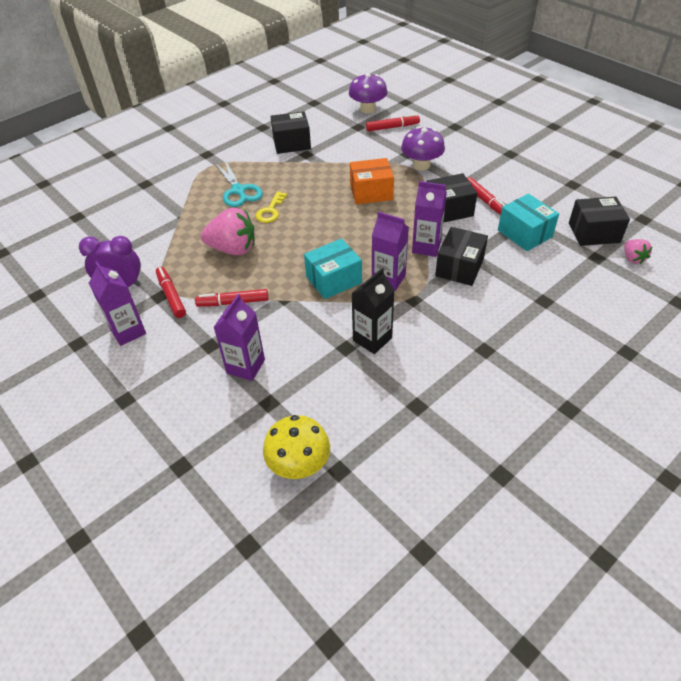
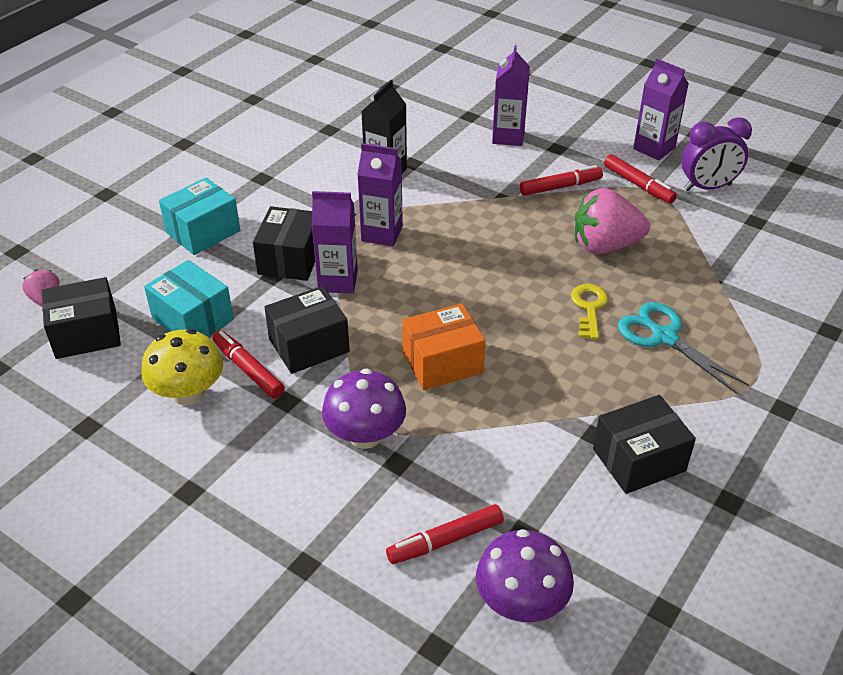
camera: 165 degrees right, 5 degrees down
(299, 464) = (424, 85): yellow mushroom -> yellow mushroom (188, 393)
(333, 280) = (451, 225): turquoise box -> turquoise box (203, 232)

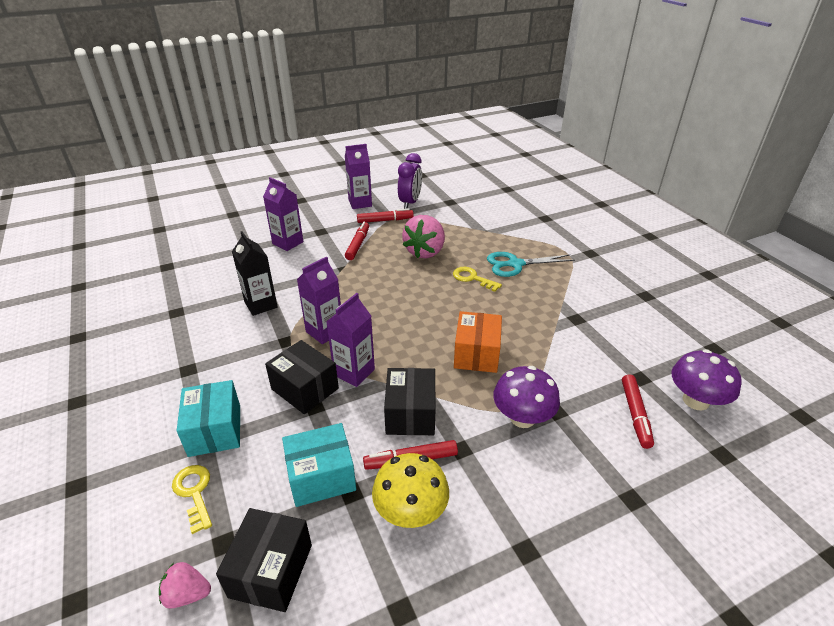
camera: 60 degrees left, 5 degrees down
(133, 255) = (194, 493): none -> yellow key
(639, 460) = (603, 311): black box -> none

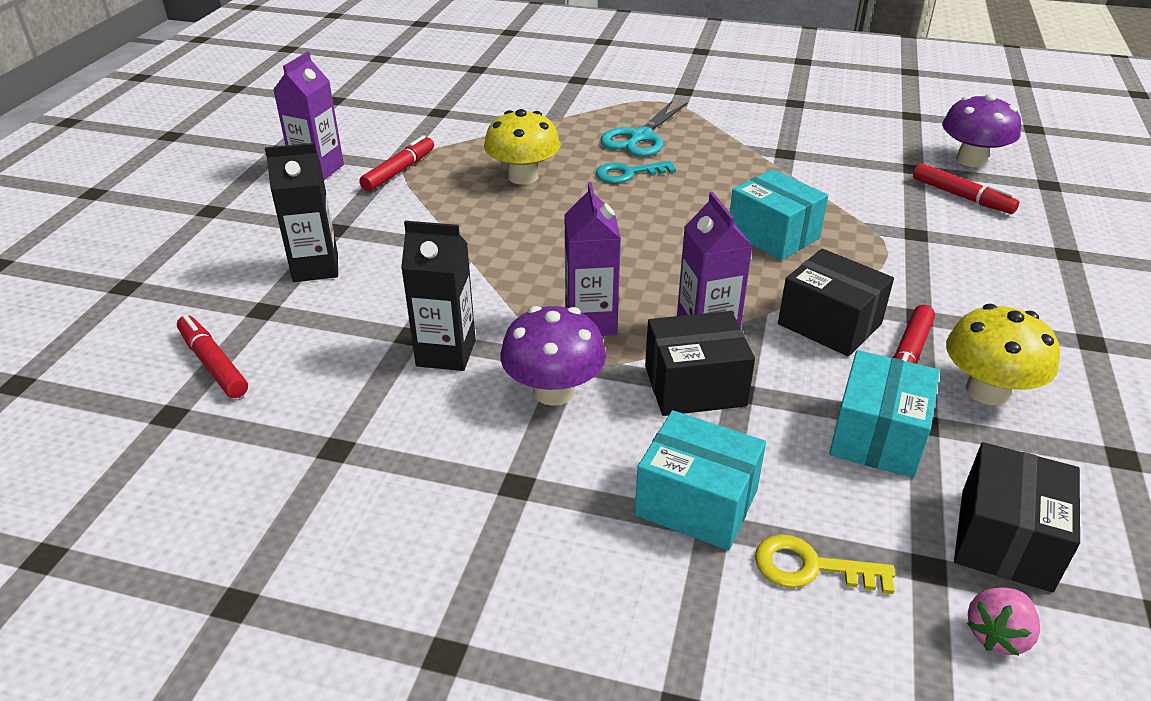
camera: 50 degrees left, 0 degrees up
(271, 570) = (1005, 539): black box -> black box turned 60 degrees clockwise
(288, 243) = (315, 268): purple carton -> black carton
(358, 245) = (424, 215): red marker -> red marker (213, 364)
(410, 203) = (389, 136): purple clock -> none
(425, 252) = (523, 177): pink strawberry -> yellow mushroom
(472, 278) = (628, 173): yellow key -> turquoise key
(476, 354) = (773, 235): orange box -> turquoise box
(522, 417) = (907, 257): purple mushroom -> purple mushroom (554, 391)

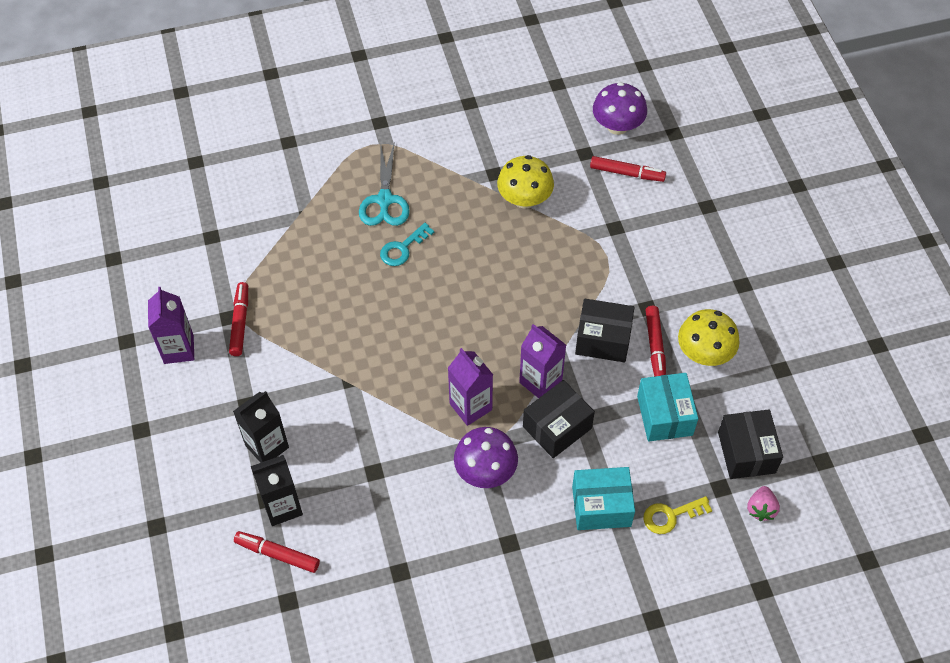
camera: 30 degrees left, 20 degrees up
(446, 353) = (406, 474): black carton -> black carton (282, 507)
(523, 177) = (333, 286): yellow mushroom -> yellow mushroom (524, 199)
(773, 235) = (532, 271): turquoise box -> none

